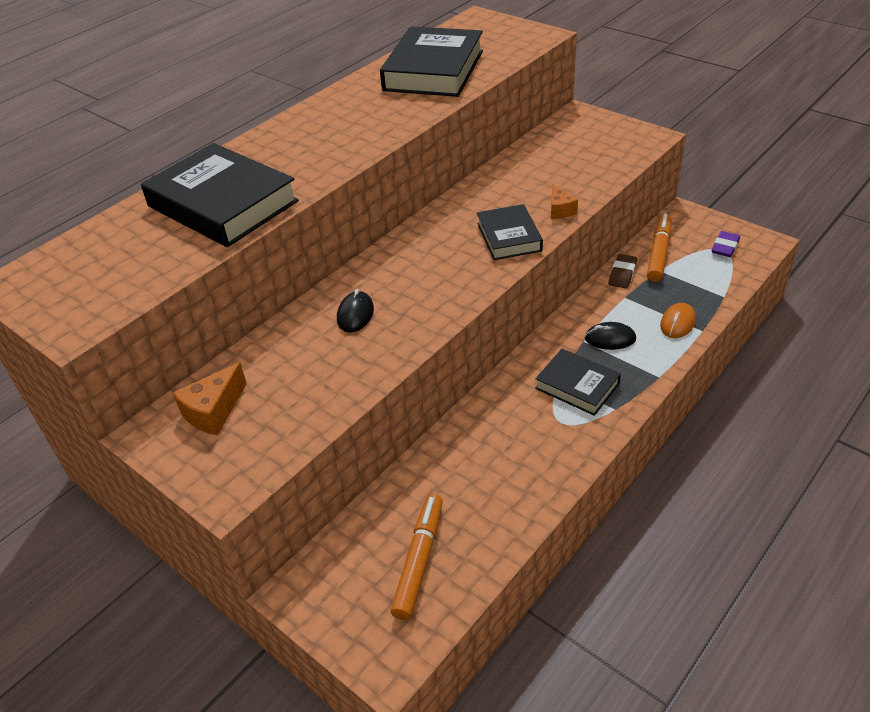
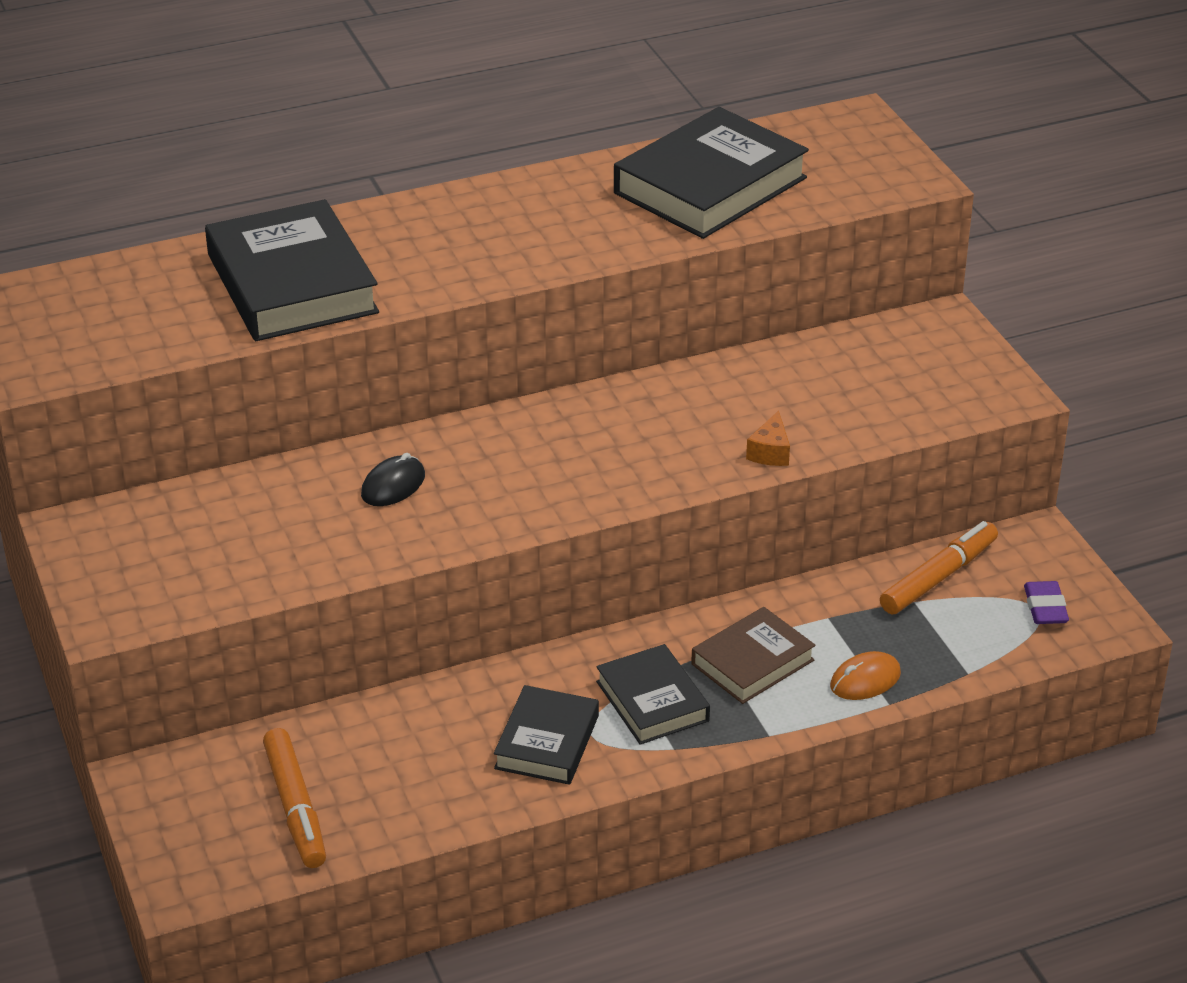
camera: 25 degrees right, 5 degrees down
(213, 411) = (153, 532): orange cheese -> none
(419, 560) = (295, 807): orange marker -> orange marker turned 120 degrees clockwise
(509, 237) = (667, 462): black book -> black book (547, 742)
(610, 339) = (752, 662): black mouse -> brown book
(622, 274) = (856, 585): brown eraser -> none
(725, 247) = (1045, 607): purple eraser -> purple eraser turned 60 degrees counterclockwise

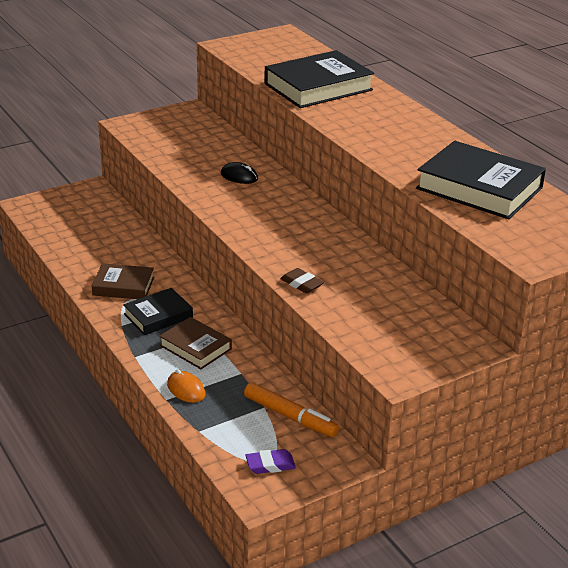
camera: 80 degrees right, 5 degrees down
(295, 807) = (75, 224): orange marker -> none
(547, 742) = (123, 286): black book -> brown book
(770, 452) = (301, 284): orange cheese -> brown eraser

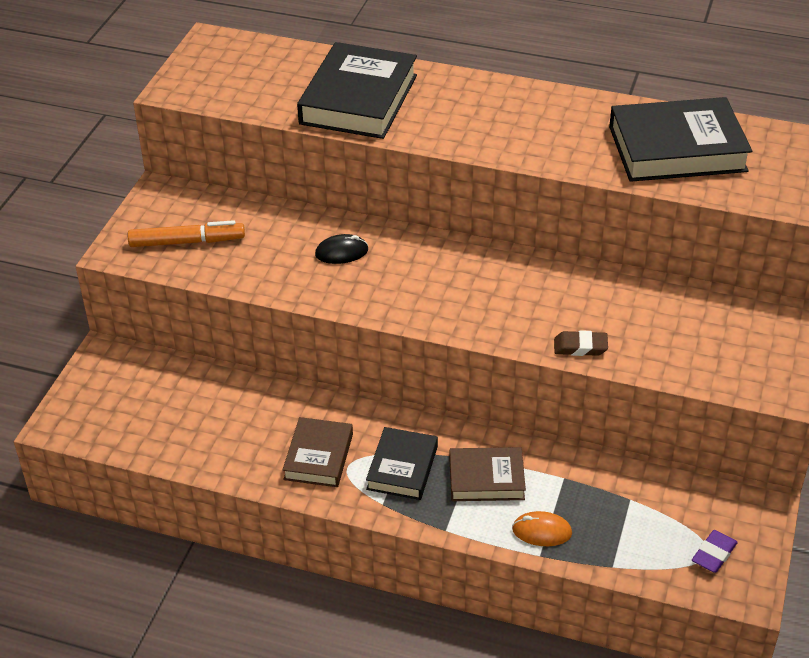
camera: 40 degrees left, 10 degrees up
(123, 286) = (318, 456): brown book -> brown book turned 45 degrees counterclockwise
(290, 416) = (663, 492): orange marker -> orange marker (186, 242)

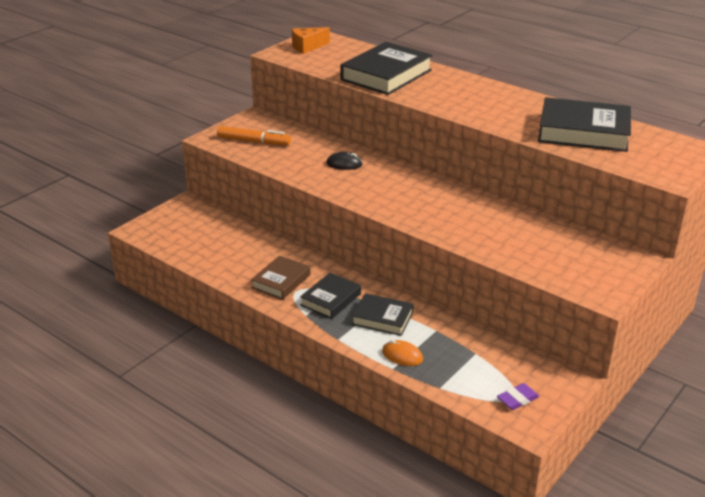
camera: 20 degrees right, 10 degrees down
(211, 67) = (307, 47): none -> orange cheese
(486, 479) = (382, 318): brown book -> black book
(580, 347) = (469, 241): brown eraser -> none

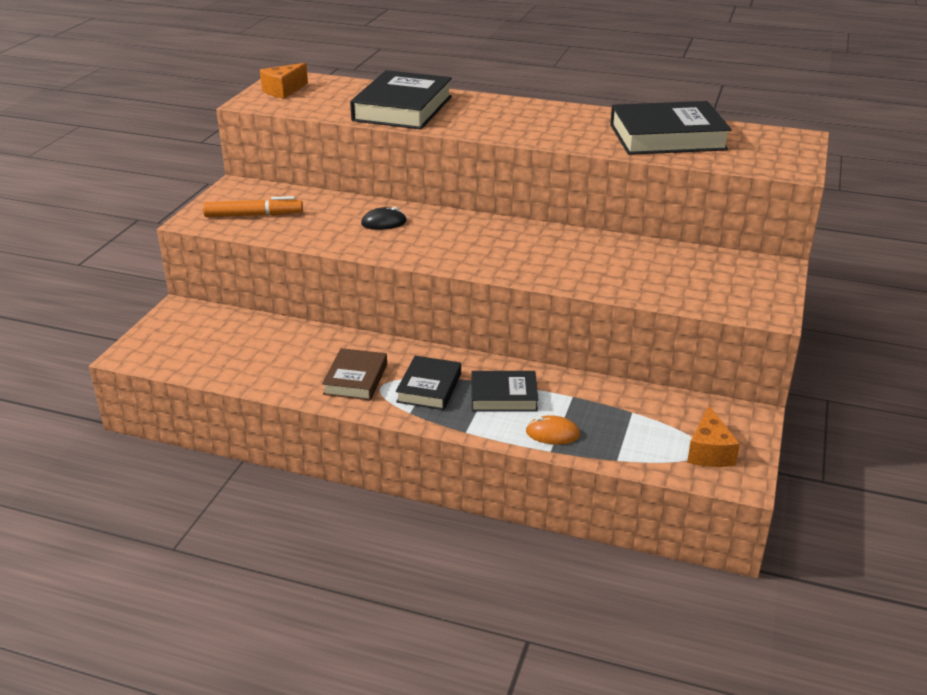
camera: 20 degrees left, 0 degrees up
(517, 399) = (709, 452): purple eraser -> orange cheese

